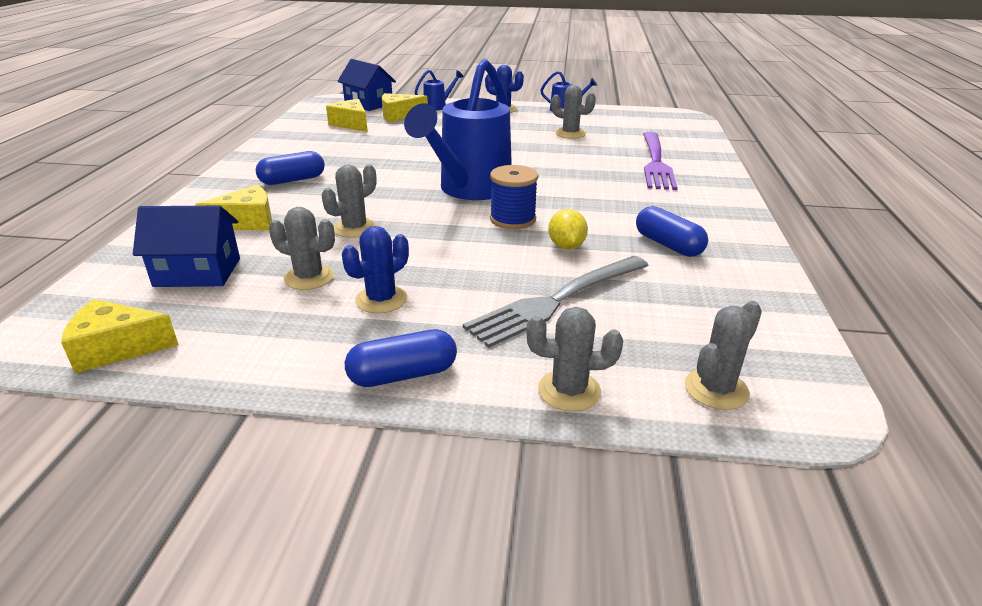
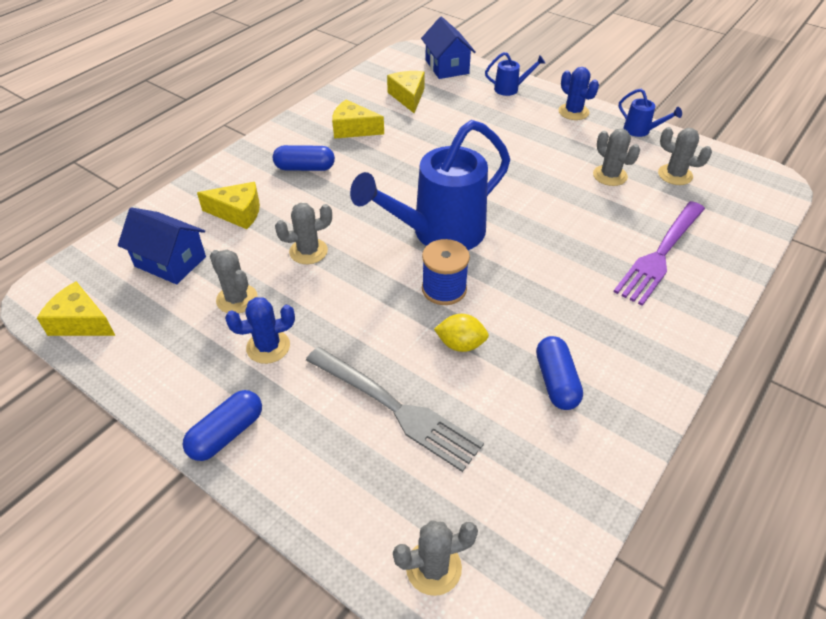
camera: 30 degrees right, 15 degrees up
(399, 116) = (461, 95): yellow cheese -> yellow cheese (353, 129)
(403, 374) = (226, 433): blue capsule -> blue capsule turned 60 degrees counterclockwise
(557, 301) = (395, 408): grey fork -> grey fork turned 135 degrees counterclockwise
(566, 246) = (460, 344): yellow lemon -> yellow lemon turned 75 degrees clockwise
(569, 391) = (323, 509): grey cactus -> grey cactus (675, 175)

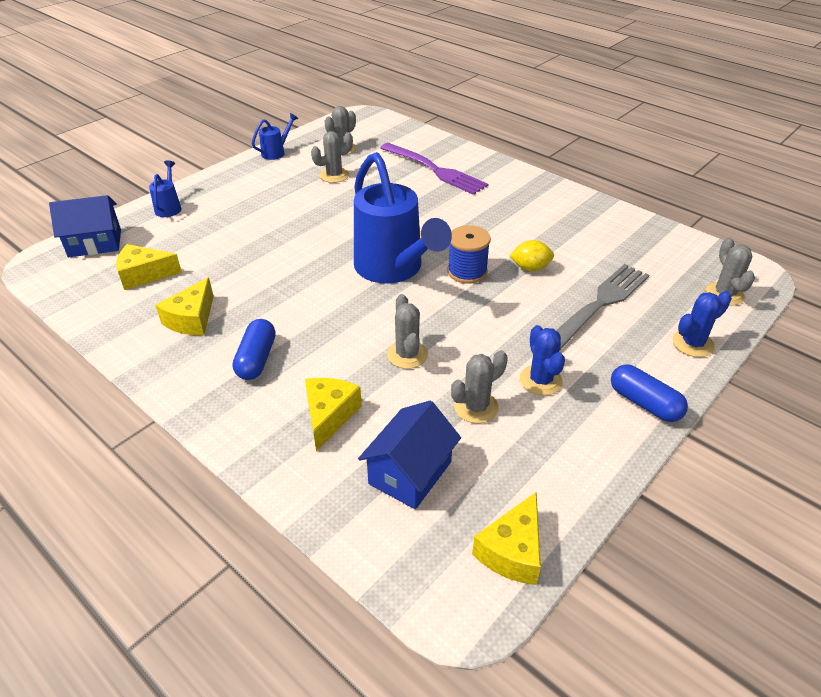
camera: 85 degrees left, 5 degrees down
(460, 344) = (530, 268): yellow lemon -> yellow lemon turned 75 degrees clockwise
(556, 381) = (562, 229): blue capsule -> none
(573, 112) = (230, 179): blue cactus -> blue cactus (692, 343)

